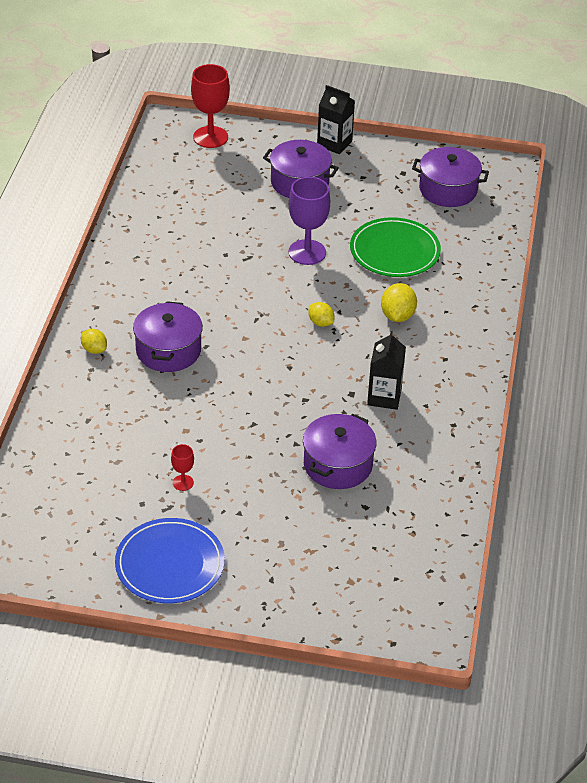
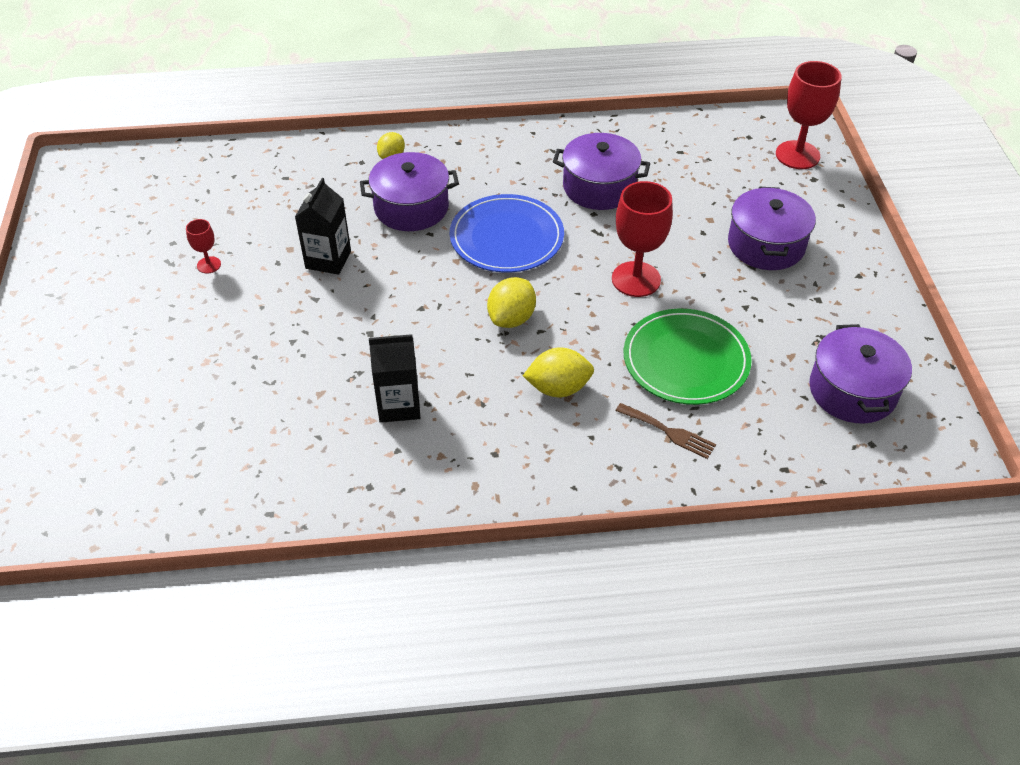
camera: 75 degrees right, 5 degrees up
(170, 564) = (87, 283): blue plate -> blue plate (506, 237)
(307, 252) = (636, 279): purple goblet -> red goblet
(320, 323) = (511, 318): yellow lemon -> yellow lemon, size x1.53
(334, 143) = (867, 259): black carton -> black carton (328, 259)
(338, 464) = (266, 385): purple pot -> purple pot (599, 187)
(454, 276) = (669, 432): none -> brown fork

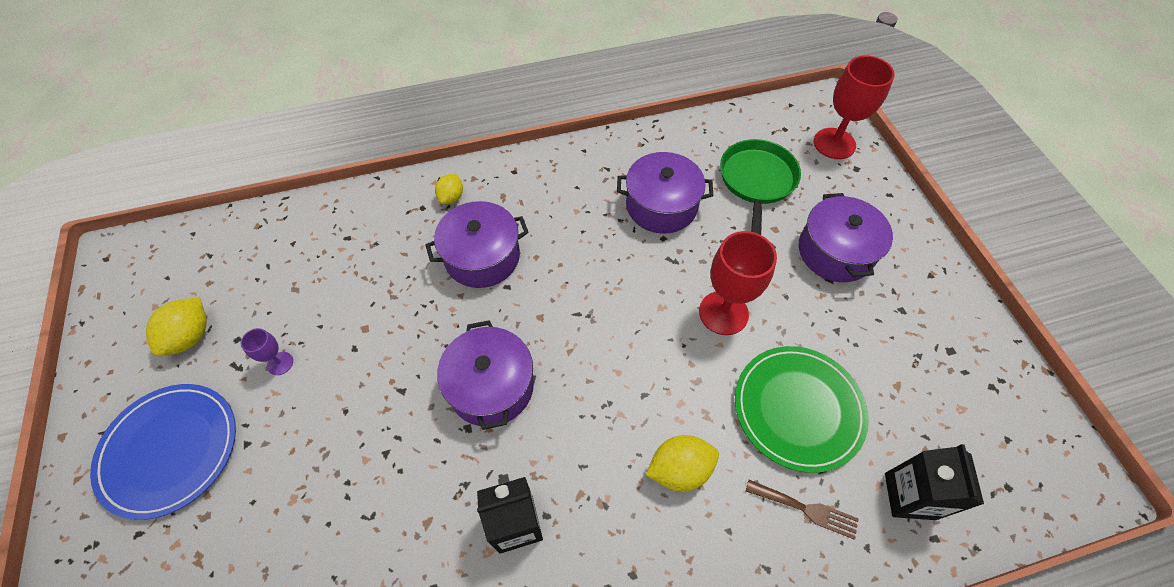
camera: 10 degrees left, 10 degrees up
(209, 265) = (280, 363): red goblet -> purple goblet
(328, 259) = (407, 336): black carton -> black carton (909, 496)
(506, 237) = (585, 280): blue plate -> blue plate (170, 450)
(511, 318) = (611, 383): yellow lemon -> yellow lemon (191, 336)
(704, 178) = (757, 181): none -> green pan
(852, 391) = (969, 420): purple pot -> purple pot (491, 386)

